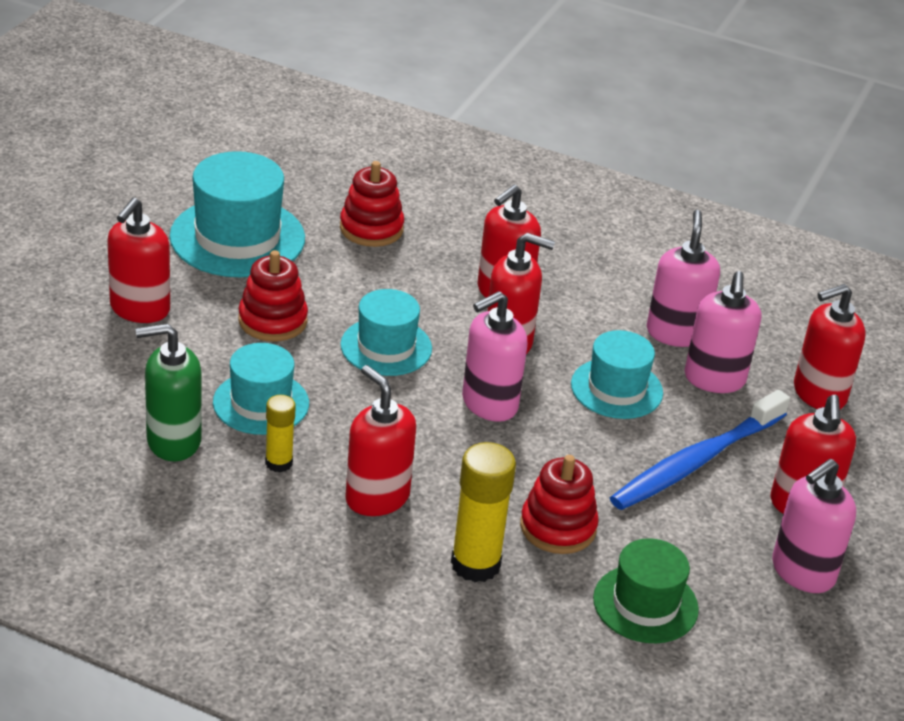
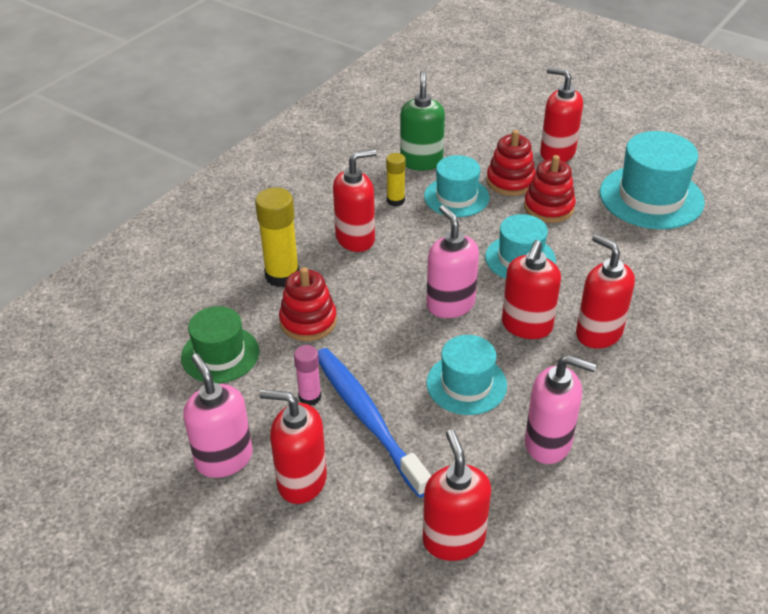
camera: 105 degrees right, 5 degrees up
(371, 228) = (680, 266): red stacking toy -> red stacking toy (510, 181)
(684, 511) = (310, 397): none -> pink glue stick
(714, 379) = (478, 457): pink soap dispenser -> none

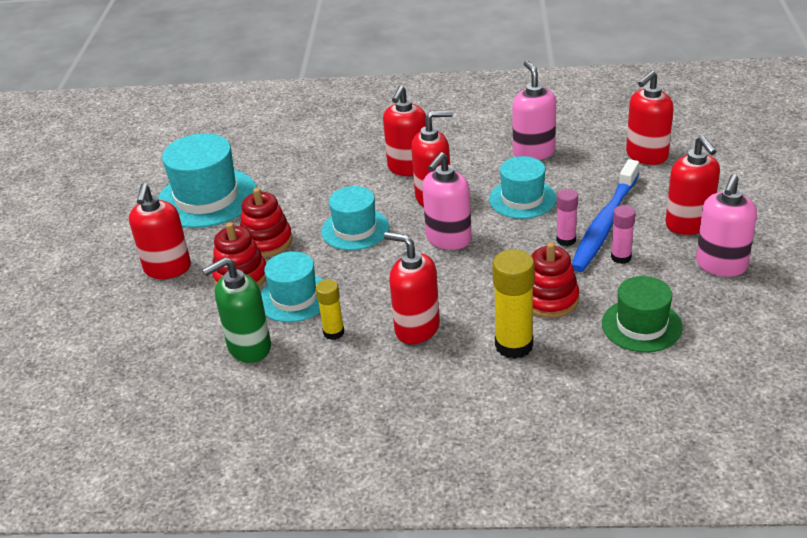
camera: 120 degrees left, 5 degrees down
(372, 376) = (566, 240): none -> pink glue stick

